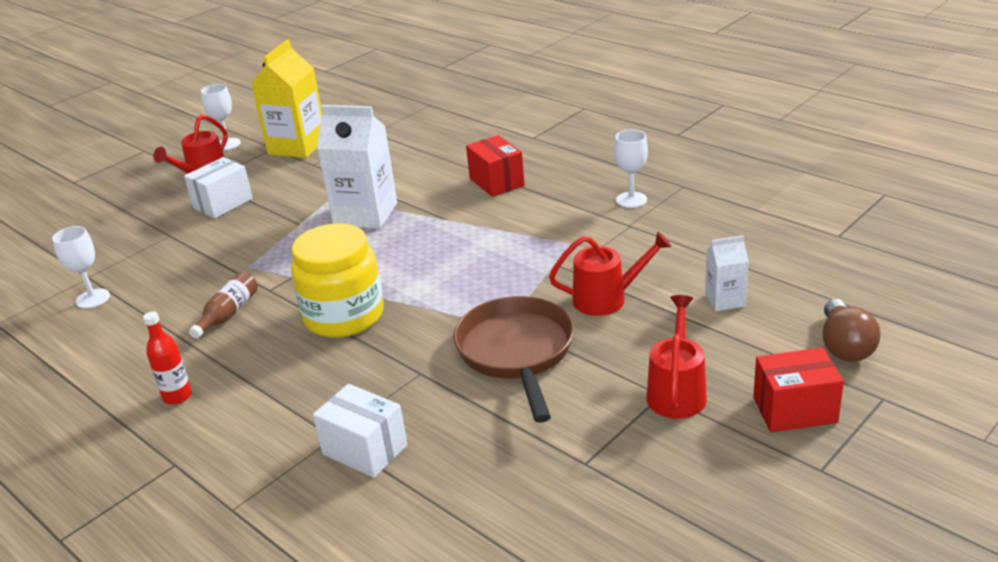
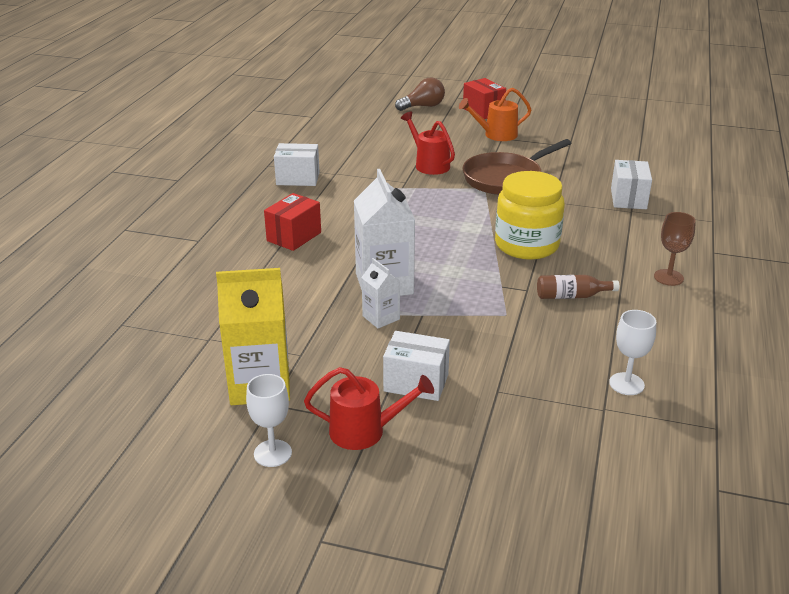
camera: 120 degrees left, 0 degrees up
(177, 396) = (668, 277): red bottle -> brown goblet
(631, 200) = (298, 178): white goblet -> white box
(677, 391) = (495, 135): red watering can -> orange watering can
(725, 300) = (404, 135): white carton -> white carton (381, 318)

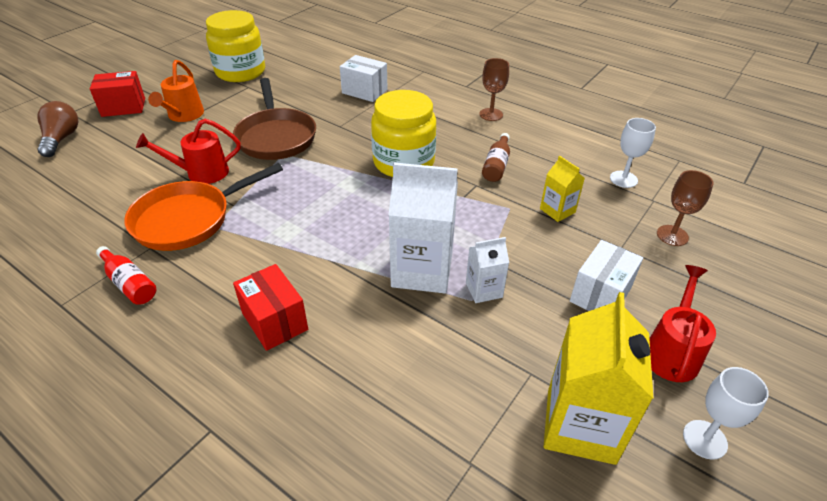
camera: 70 degrees left, 10 degrees up
(298, 178) = (129, 283): white box -> red bottle
(373, 177) = (188, 219): none -> orange pan
(526, 343) = (557, 210): none -> yellow carton
(546, 426) = (672, 235): none -> brown goblet
(589, 135) = (240, 72): none -> yellow jar

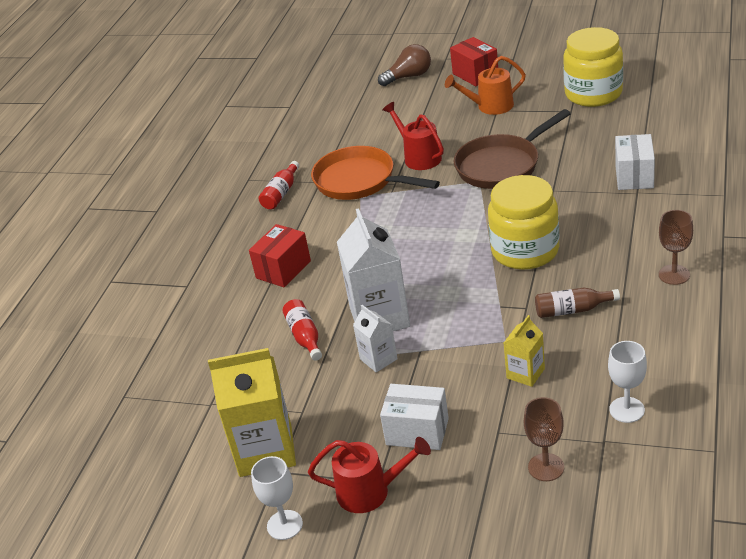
camera: 75 degrees right, 5 degrees down
(408, 336) = (305, 336): none -> red bottle

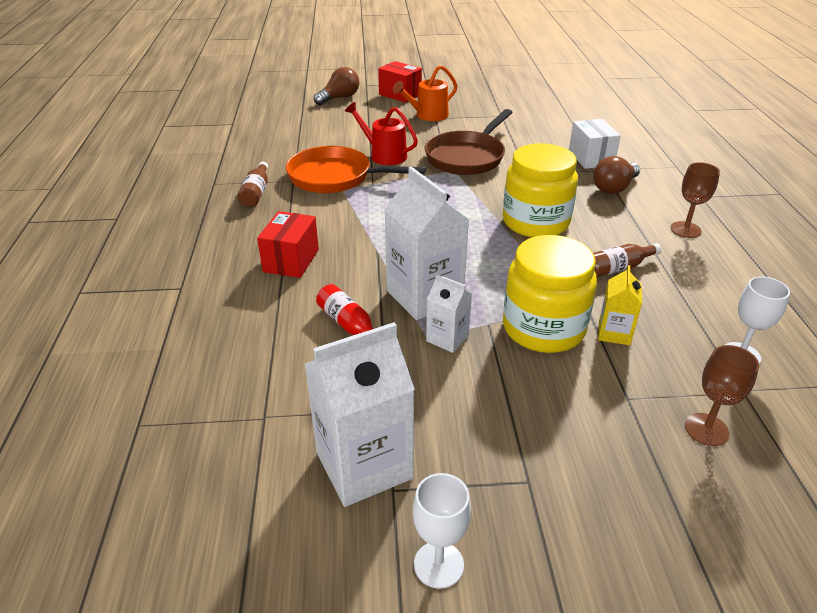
camera: 25 degrees left, 0 degrees up
(265, 451) = (364, 465): yellow carton -> white carton
(281, 193) = (256, 193): red bottle -> brown bottle
(371, 491) = (527, 495): red watering can -> none
(417, 431) = (538, 412): white box -> none
(593, 94) = (512, 103): yellow jar -> yellow jar (543, 328)
(634, 217) = (614, 188): none -> brown light bulb

